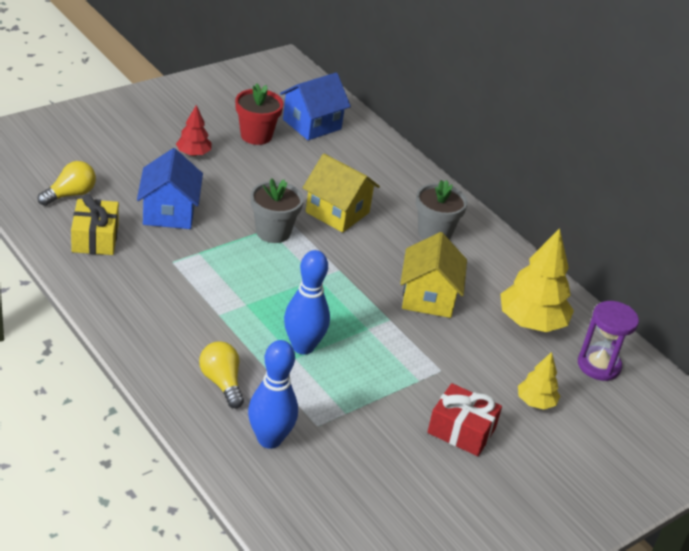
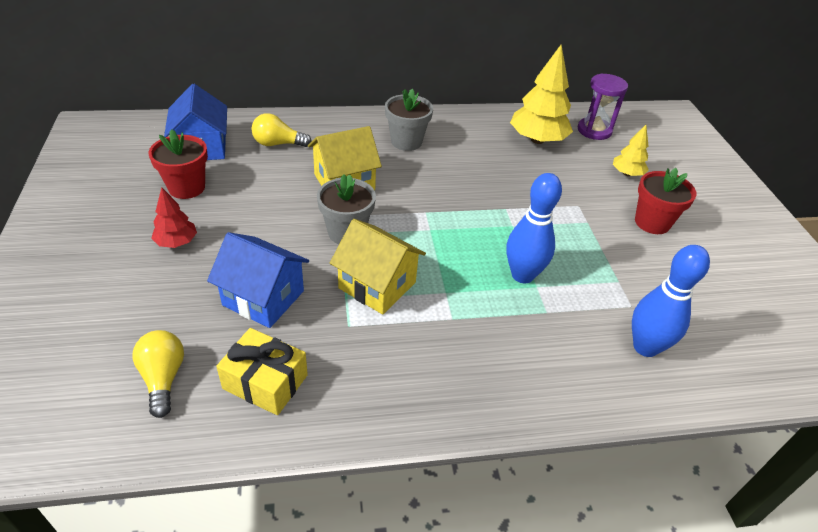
camera: 60 degrees left, 5 degrees up
(222, 382) = (556, 354): yellow light bulb -> yellow light bulb (278, 144)
(428, 297) = (486, 177): yellow house -> yellow house (377, 285)
(461, 430) = (652, 222): red gift -> red flower pot

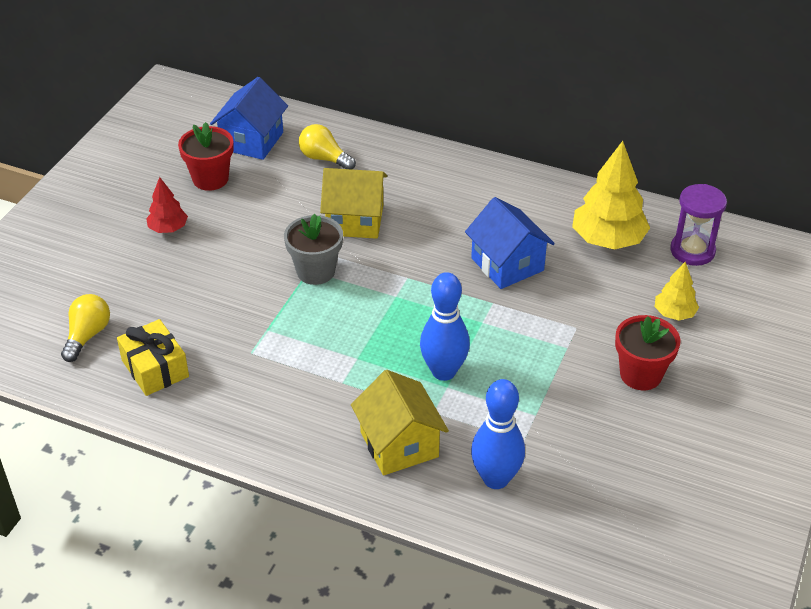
camera: 35 degrees right, 0 degrees up
(263, 298) = (201, 303): blue house -> blue house (507, 264)
(377, 285) = (302, 328): yellow house -> yellow house (399, 444)
(406, 142) = (456, 196): grey flower pot -> none

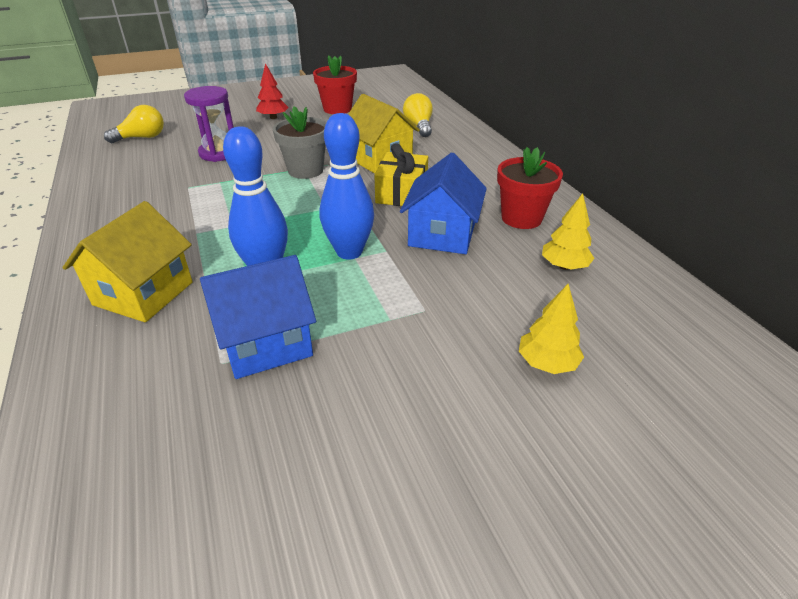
camera: 45 degrees right, 5 degrees down
(155, 368) = (132, 166): yellow gift -> yellow gift (402, 193)
(252, 141) = (392, 104): blue house -> blue house (266, 342)
(495, 479) = (143, 374): blue bowling pin -> blue bowling pin (349, 252)
(608, 240) = (564, 266): yellow tree -> yellow tree, size x0.54
(640, 375) = (421, 392): red flower pot -> red flower pot (521, 218)
(692, 251) = (651, 323): purple hourglass -> purple hourglass (219, 153)

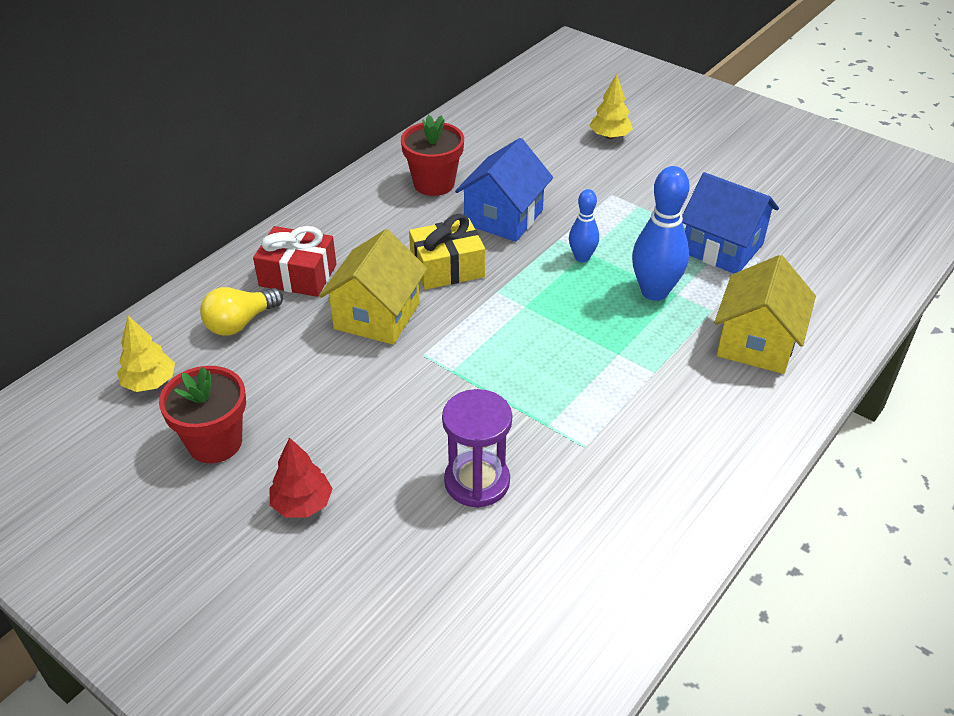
camera: 120 degrees left, 5 degrees up
(142, 138) = (502, 628): yellow light bulb -> none
(144, 293) = (756, 343): yellow house -> yellow house turned 60 degrees counterclockwise
(305, 170) = (456, 365): grey flower pot -> none
(349, 252) = (582, 257): blue bowling pin -> blue bowling pin, size x0.57
(442, 234) = (503, 217): blue house -> blue house turned 45 degrees counterclockwise
(447, 147) = (298, 275): none -> red gift
(564, 266) = (493, 149): yellow tree -> yellow tree (150, 382)

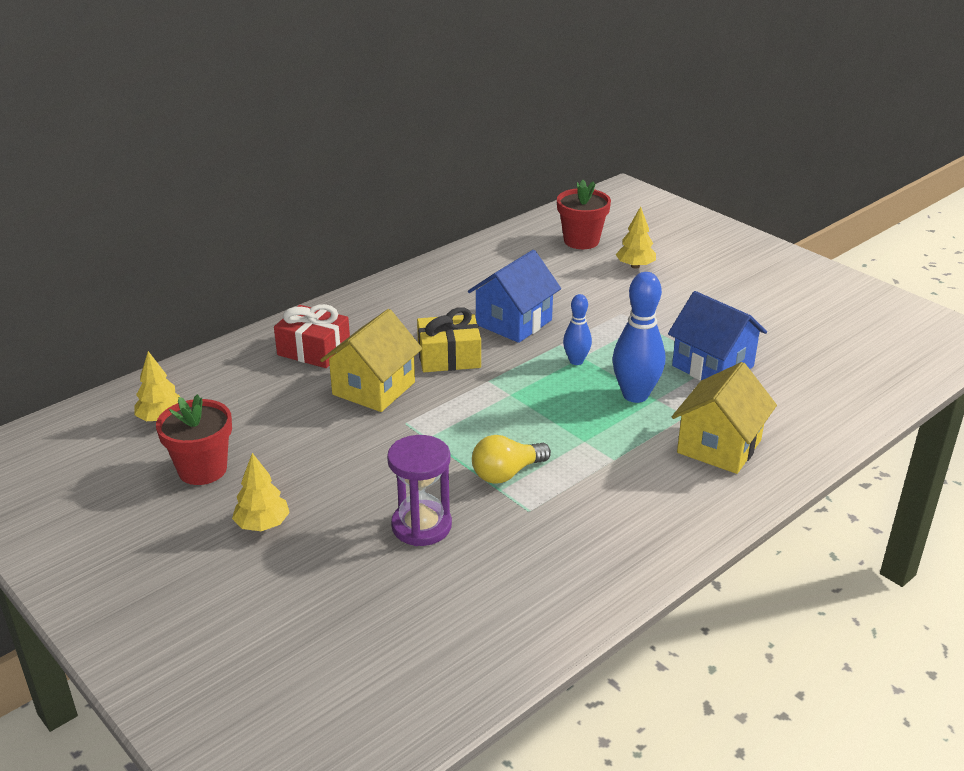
camera: 10 degrees right, 10 degrees down
(240, 323) = (252, 381): yellow light bulb -> yellow light bulb (506, 473)
(302, 504) = (262, 524): red tree -> yellow tree
(434, 183) = (458, 290): red flower pot -> red flower pot (581, 241)

